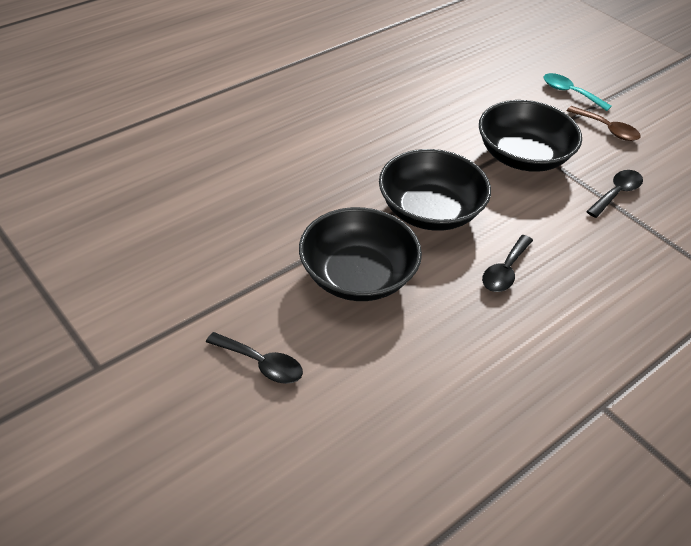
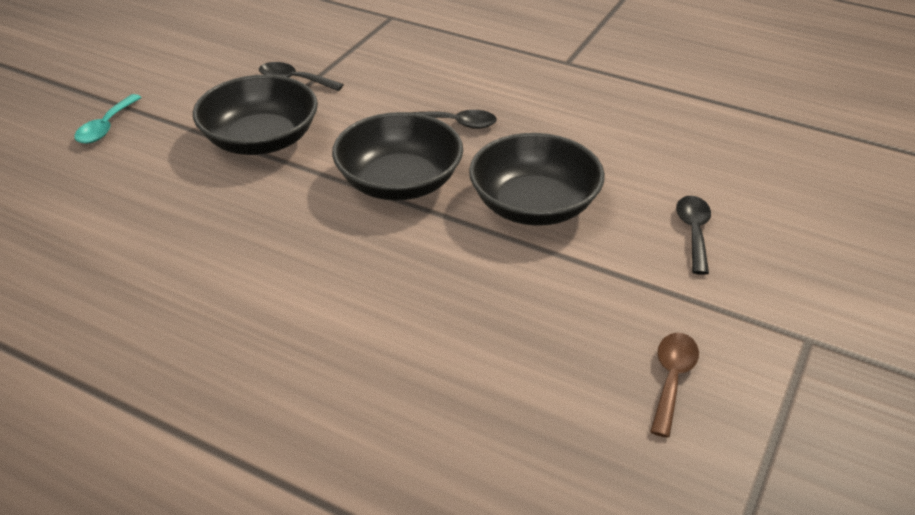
camera: 110 degrees left, 5 degrees down
(607, 129) = (177, 95): brown spoon -> brown spoon (672, 379)

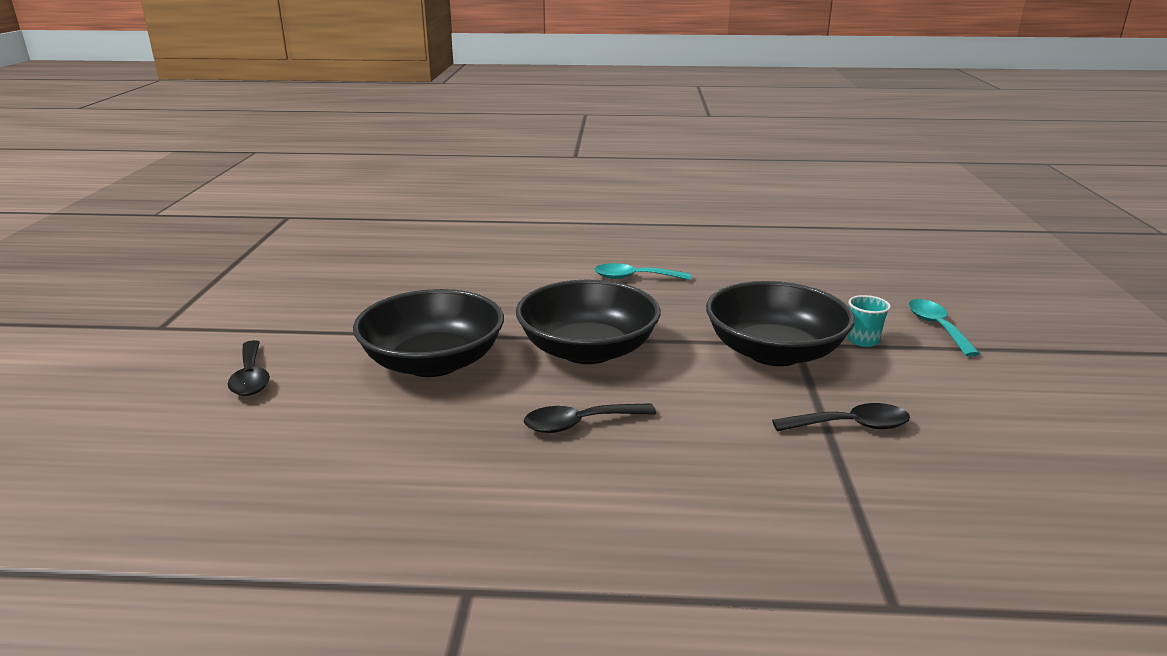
camera: 155 degrees right, 15 degrees down
(181, 131) = (863, 340): none -> turquoise cup
(262, 269) = (634, 278): none -> turquoise spoon
(672, 379) = (287, 288): brown spoon -> none

